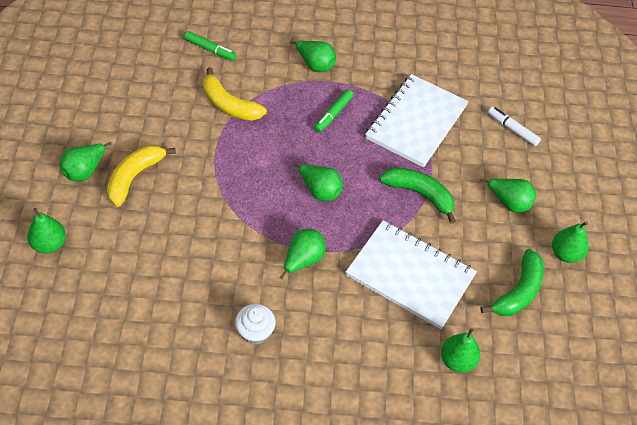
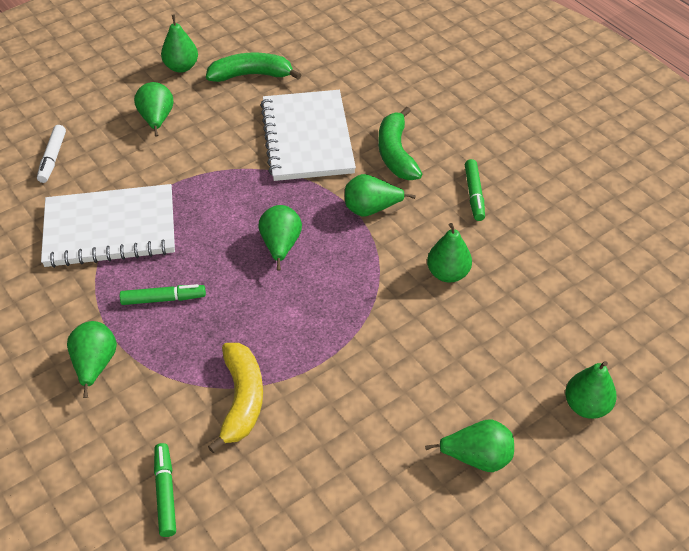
camera: 125 degrees left, 5 degrees down
(134, 177) = (432, 404): yellow banana -> none
(255, 332) = (474, 194): white cupcake -> green marker
(419, 194) = (208, 177): green banana -> green banana (396, 153)
(457, 360) = (354, 77): green pear -> green pear (447, 273)

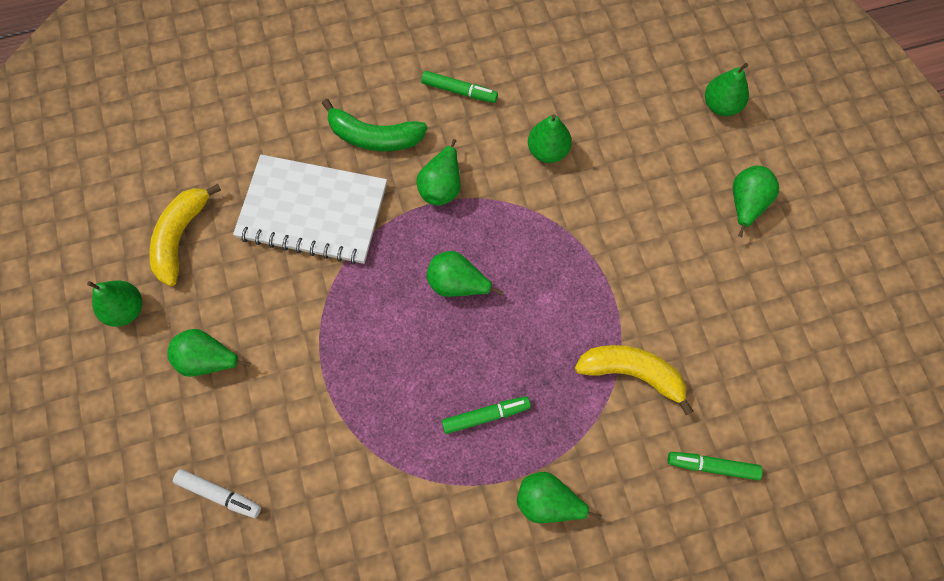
camera: 70 degrees left, 20 degrees up
(110, 228) = (364, 450): white notebook -> none
(163, 299) = (485, 416): green marker -> green marker turned 60 degrees clockwise
(251, 75) = (180, 237): green banana -> yellow banana

